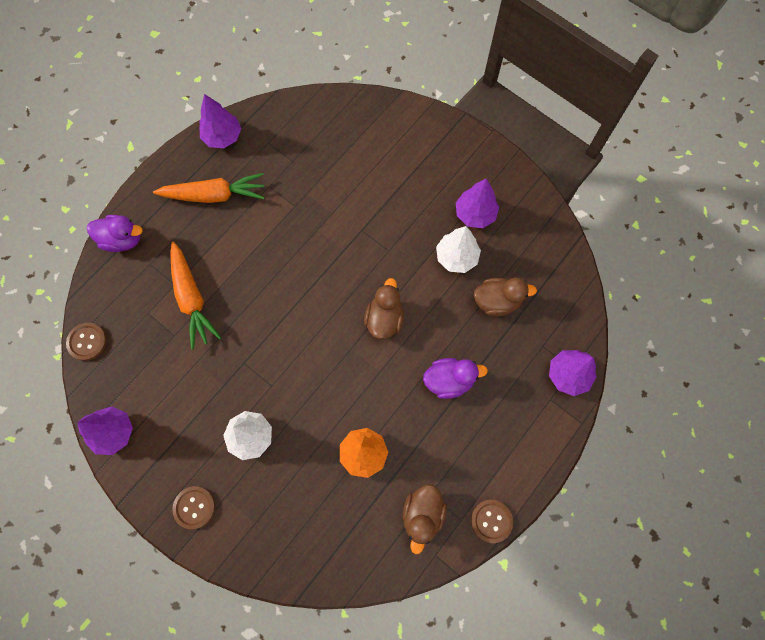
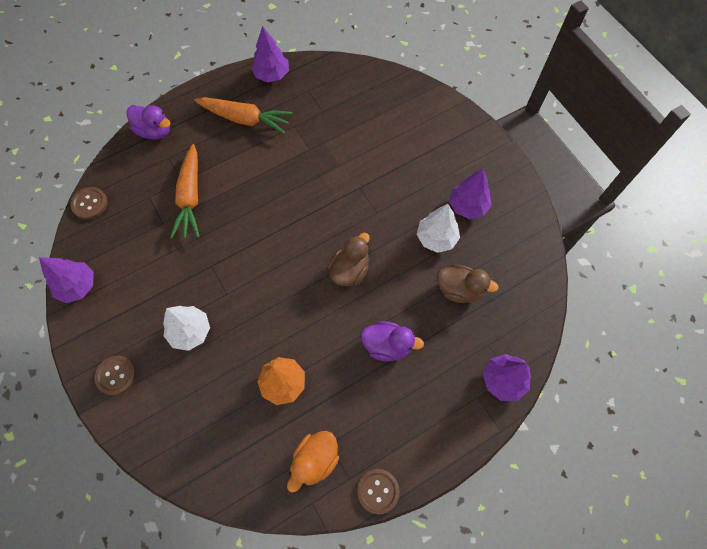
camera: 20 degrees right, 5 degrees down
(422, 515) = (315, 460): brown duck -> orange duck

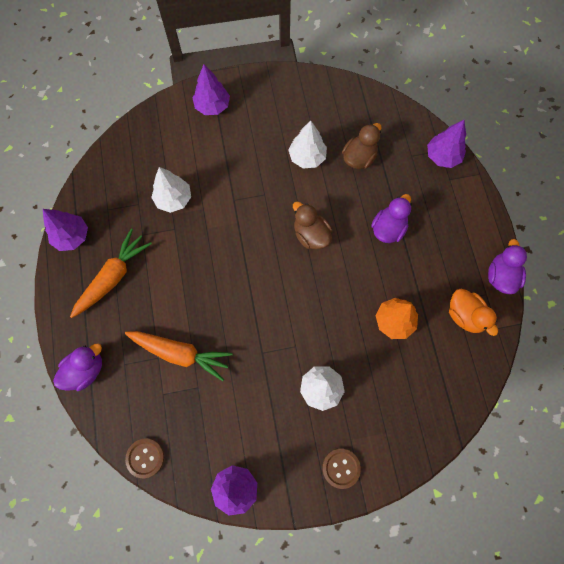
camera: 70 degrees left, 5 degrees up
(339, 137) = (173, 199): none -> white tree
(377, 491) = (500, 276): brown button -> purple duck
(468, 206) = (287, 122): purple tree -> purple tree (212, 106)

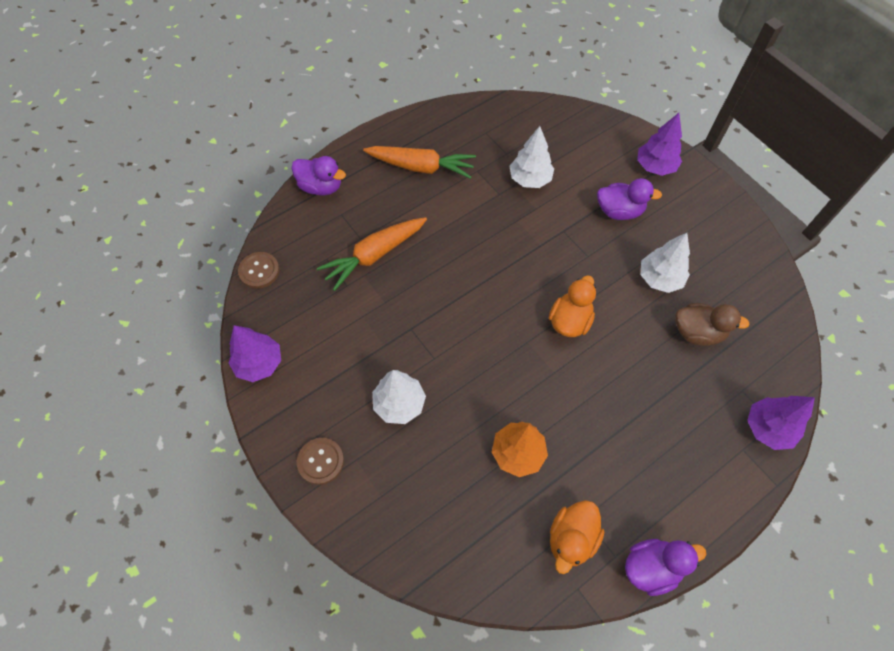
camera: 65 degrees right, 10 degrees down
(72, 236) = (442, 119): purple tree -> none
(181, 353) = (374, 256): orange carrot -> orange carrot turned 60 degrees clockwise
(311, 235) = (569, 321): brown duck -> orange duck
(388, 228) = (629, 401): purple duck -> purple duck (619, 211)

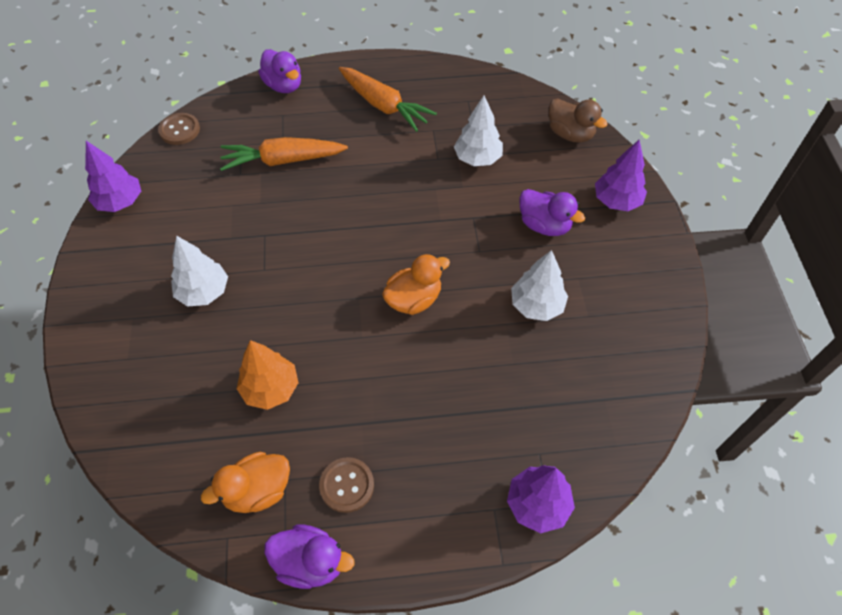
camera: 30 degrees right, 5 degrees down
(320, 461) = (103, 304): brown button -> brown button (347, 485)
(697, 332) = (535, 374): brown duck -> brown duck (570, 134)

